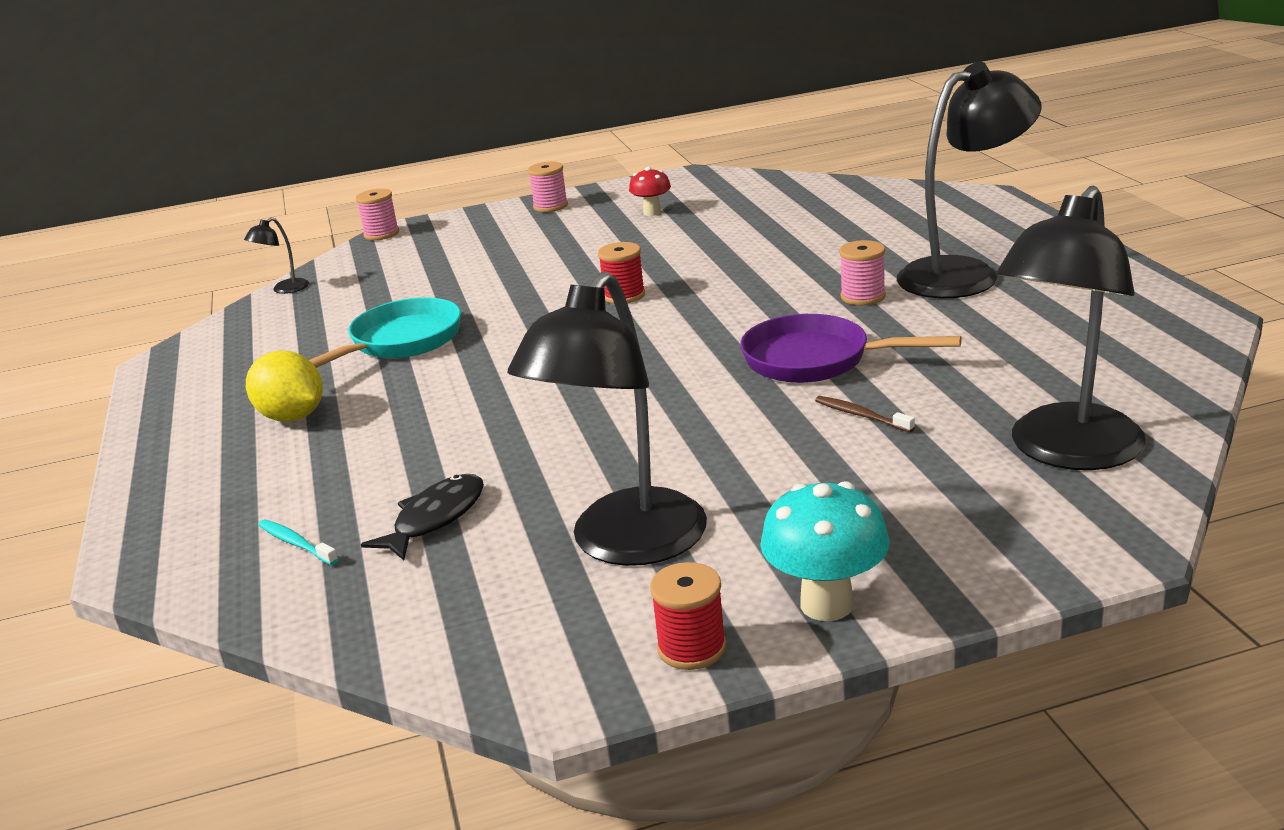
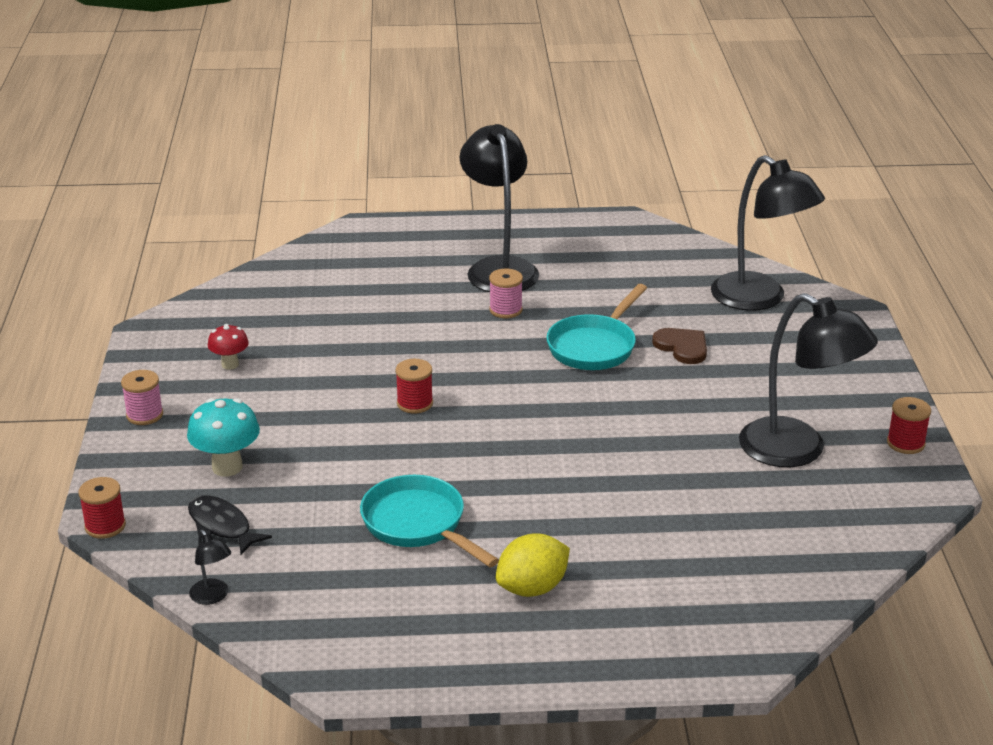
camera: 80 degrees left, 5 degrees up
(296, 543) = (741, 584): turquoise toothbrush -> none
(381, 234) = (105, 526): pink spool -> red spool
(435, 518) = (734, 521): black fish -> black fish (222, 526)
(816, 360) = (594, 346): purple pan -> turquoise pan
(826, 604) = (879, 397): turquoise mushroom -> turquoise mushroom (227, 467)
(861, 415) = (682, 347): brown toothbrush -> brown heart

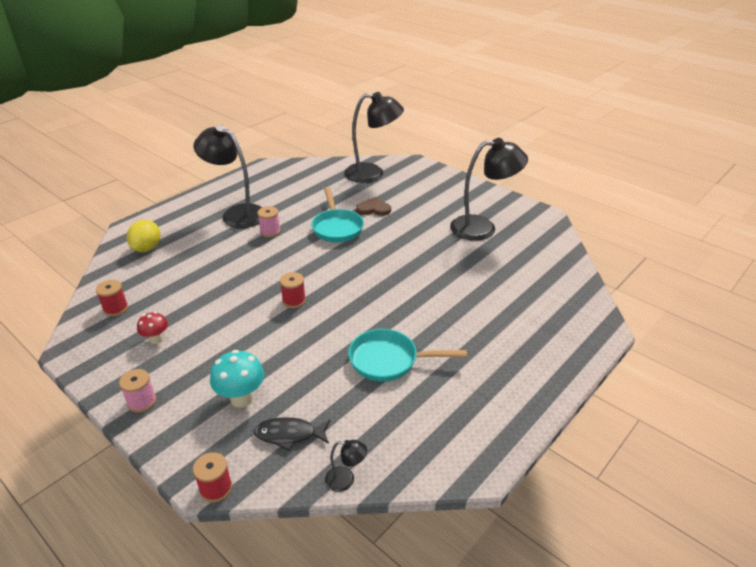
camera: 45 degrees left, 5 degrees up
(532, 588) = (484, 355): yellow lemon -> yellow lemon (147, 248)
(905, 443) = (511, 204): red spool -> red spool (115, 308)

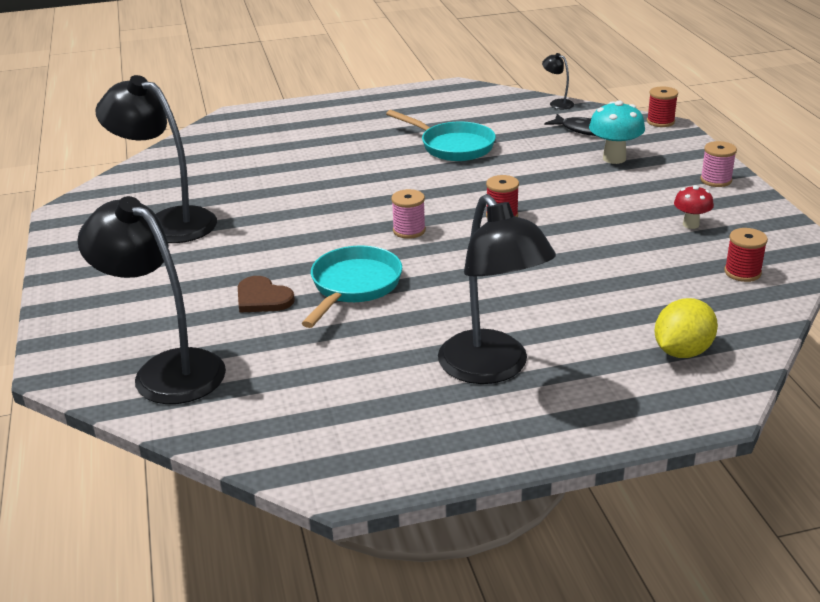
camera: 145 degrees left, 5 degrees down
(270, 231) = (460, 314): pink spool -> pink spool (409, 230)

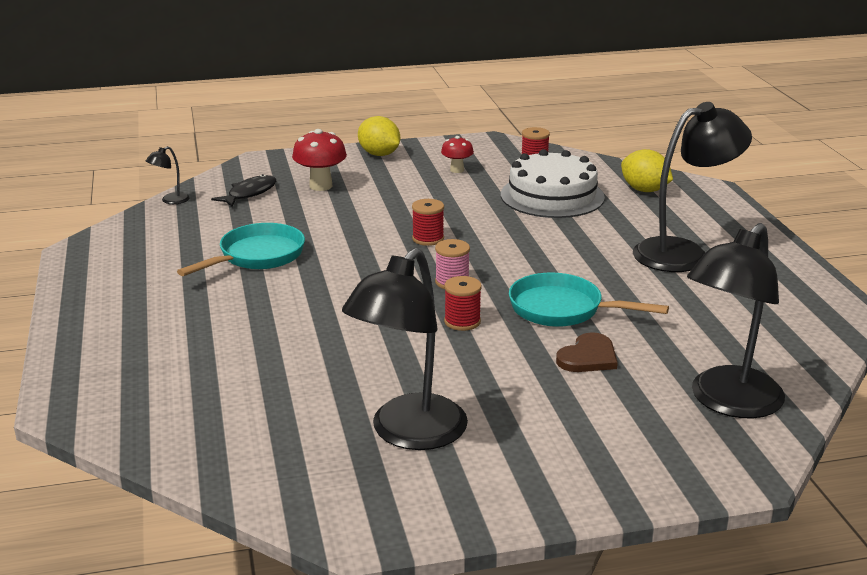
camera: 90 degrees left, 5 degrees down
(614, 158) = (321, 186): turquoise mushroom -> red mushroom
(636, 284) = (552, 196): none -> white cake
(660, 122) = (247, 162): red spool -> red spool (462, 322)
(716, 180) = (379, 154): pink spool -> yellow lemon

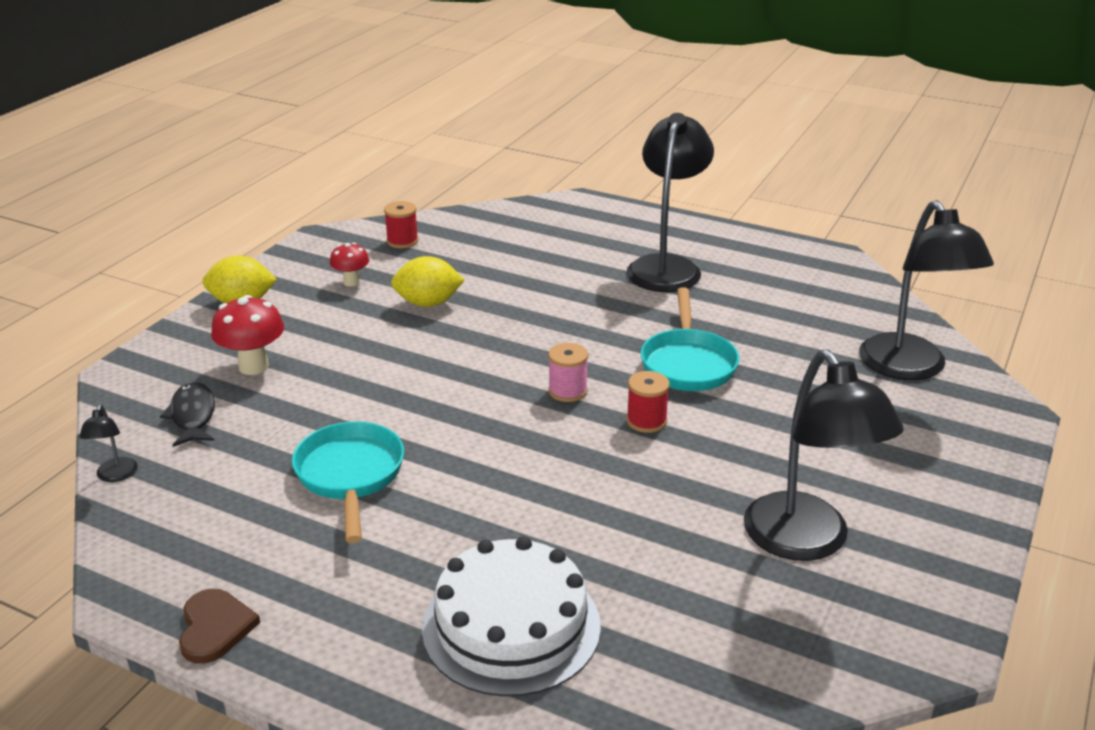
camera: 50 degrees left, 5 degrees up
(428, 239) = (466, 363): red spool -> none
(552, 196) = (481, 266): white cake -> white cake (511, 626)
(562, 309) = (688, 363): turquoise pan -> turquoise pan turned 60 degrees counterclockwise
(588, 357) = (778, 391): brown heart -> brown heart (215, 627)
(644, 190) = (537, 225): yellow lemon -> yellow lemon (428, 303)

